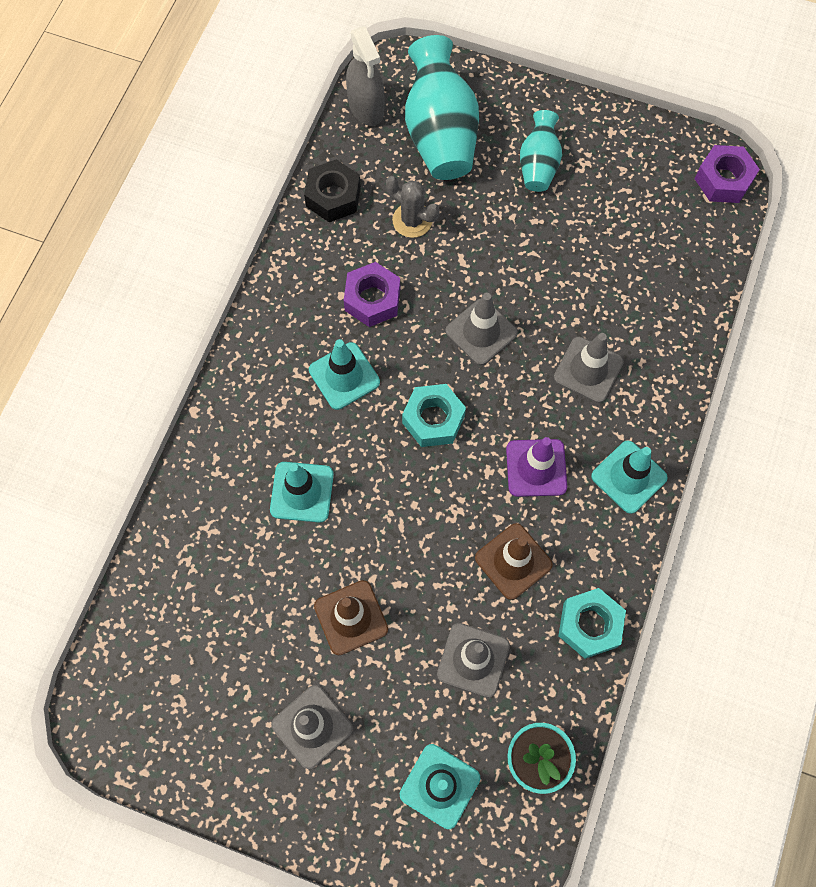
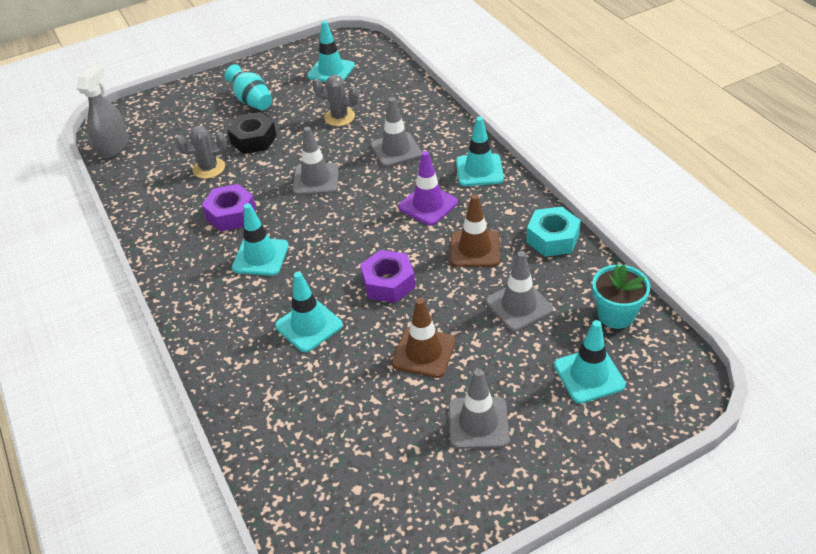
camera: 45 degrees left, 25 degrees down
(333, 197) = (143, 193): black nut -> black nut (253, 139)
(366, 107) = (114, 147): grey spray bottle -> grey spray bottle turned 90 degrees counterclockwise
(433, 419) = (342, 232): turquoise nut -> none
(440, 133) = (176, 127): turquoise vase -> none
(589, 271) = (339, 117): none -> grey cactus
(654, 195) = (331, 71): none -> turquoise traffic cone
(723, 180) = (357, 44): purple nut -> purple nut (388, 283)

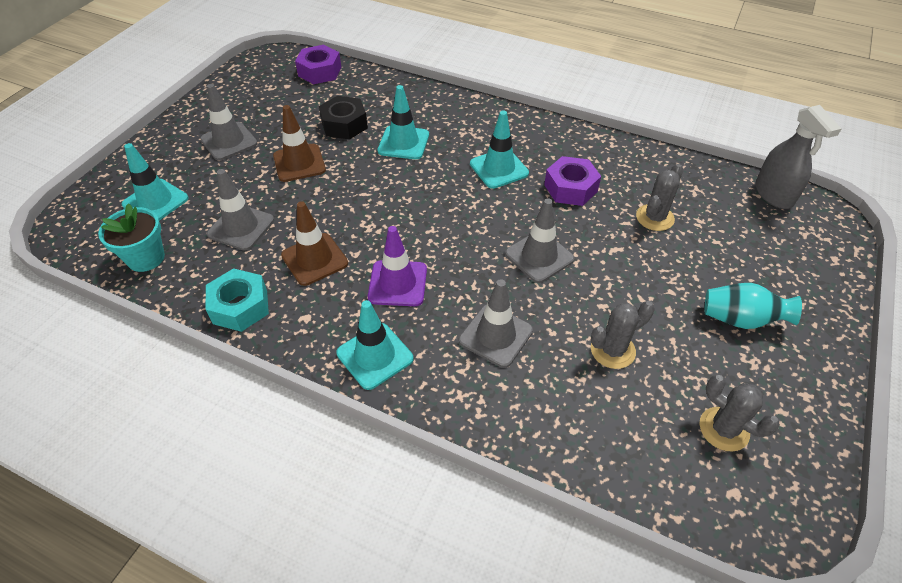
camera: 140 degrees right, 5 degrees up
(253, 139) = (662, 269): black nut -> black nut (344, 125)
(331, 71) = (724, 429): turquoise traffic cone -> grey cactus
(388, 283) = (370, 196): purple nut -> purple nut (320, 71)

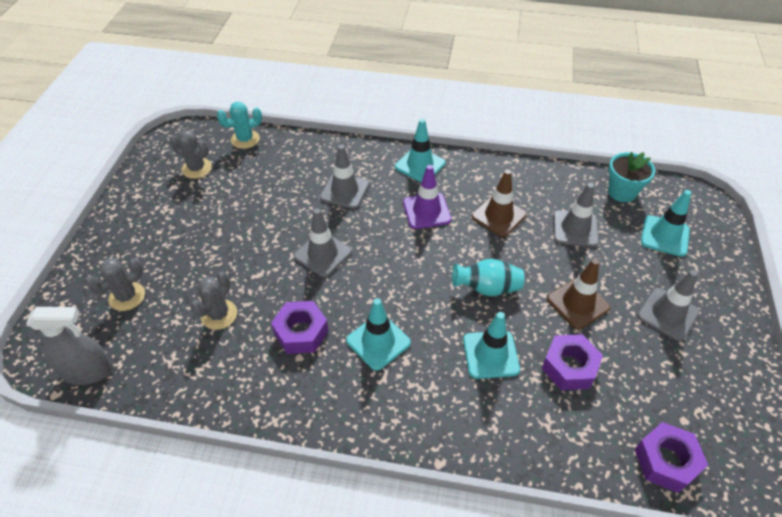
camera: 165 degrees right, 0 degrees up
(240, 306) = (526, 175): turquoise nut -> none
(344, 125) = (569, 367): black nut -> purple nut
(612, 350) = (263, 197): grey cactus -> grey cactus (127, 296)
(649, 479) = (245, 139): none -> turquoise cactus
(740, 319) = (165, 236): turquoise vase -> turquoise vase (487, 288)
(773, 195) = (88, 371): grey spray bottle -> grey spray bottle turned 120 degrees clockwise

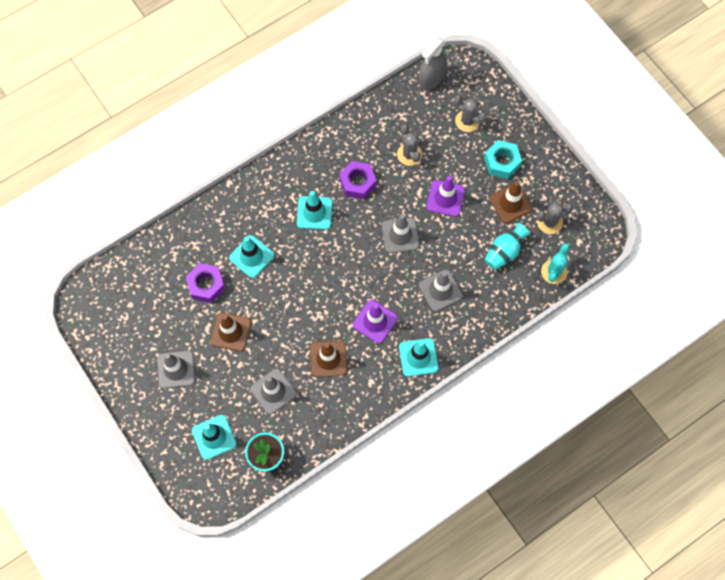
camera: 135 degrees right, 20 degrees up
(127, 296) = (467, 121): grey cactus -> grey cactus turned 60 degrees counterclockwise
(158, 237) = (502, 162): none -> turquoise nut
(202, 203) = (510, 203): none -> brown traffic cone
(244, 250) = (445, 198): none -> purple traffic cone
(487, 288) = (288, 296): turquoise vase -> turquoise vase (504, 252)
(666, 461) = (127, 273): purple nut -> none

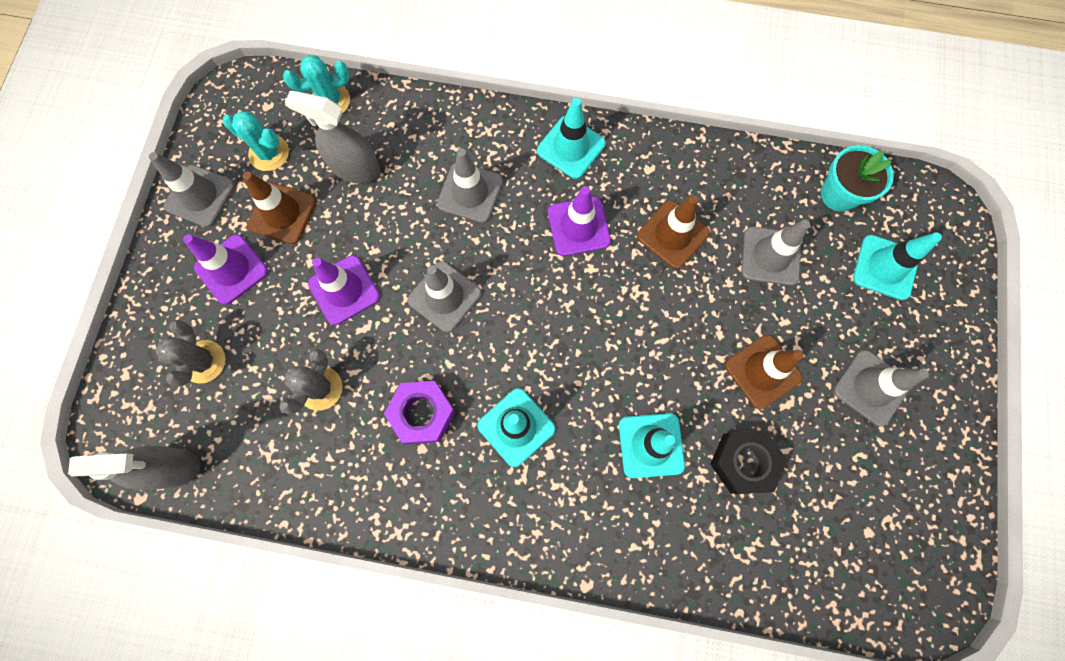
camera: 135 degrees left, 5 degrees up
(206, 285) = (743, 462): purple nut -> black nut
(502, 162) = (231, 269): turquoise nut -> purple traffic cone
(504, 252) = (355, 168): turquoise vase -> grey spray bottle
(549, 222) = (269, 153): grey cactus -> turquoise cactus
(554, 177) = (200, 196): none -> grey traffic cone

